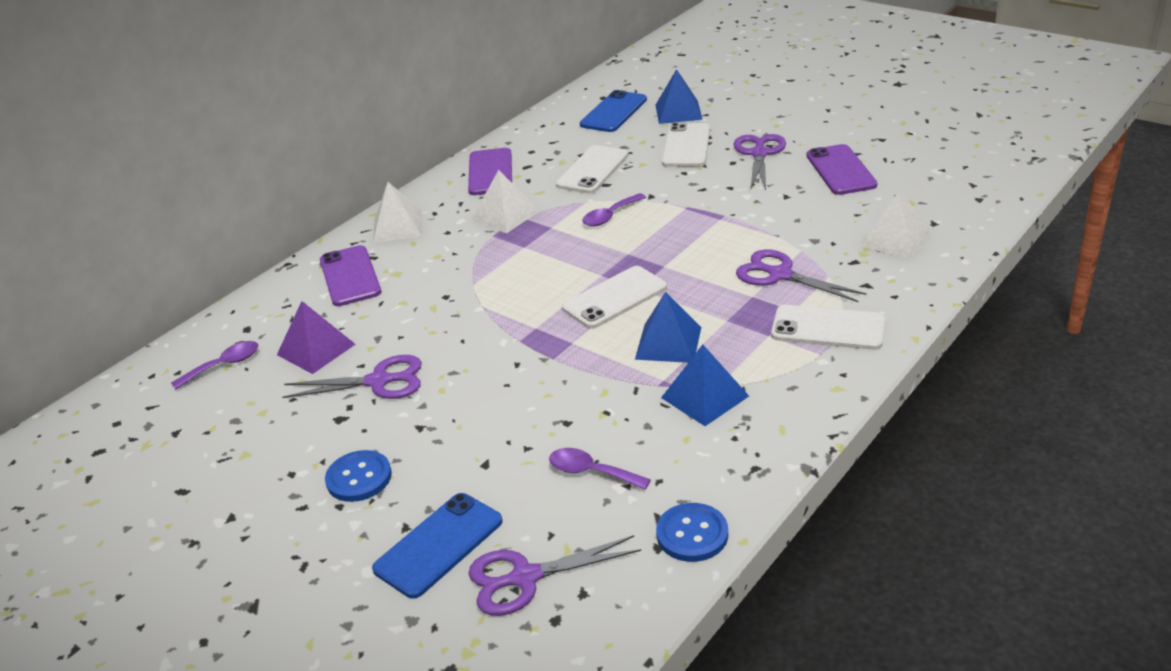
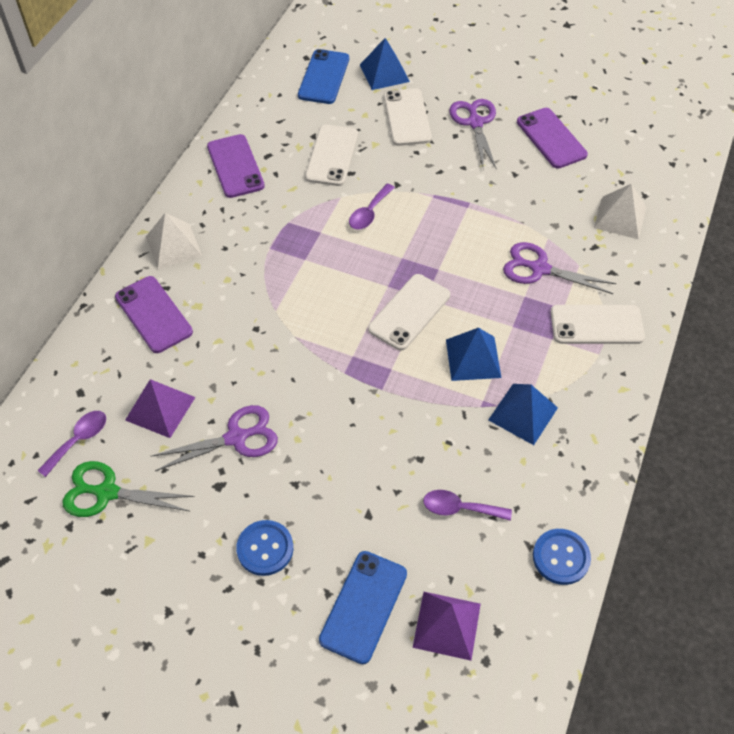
camera: 20 degrees left, 20 degrees up
(226, 410) = (107, 492): none -> green scissors
(505, 215) = (272, 221): white pyramid -> none
(525, 577) = (447, 625): purple scissors -> purple pyramid

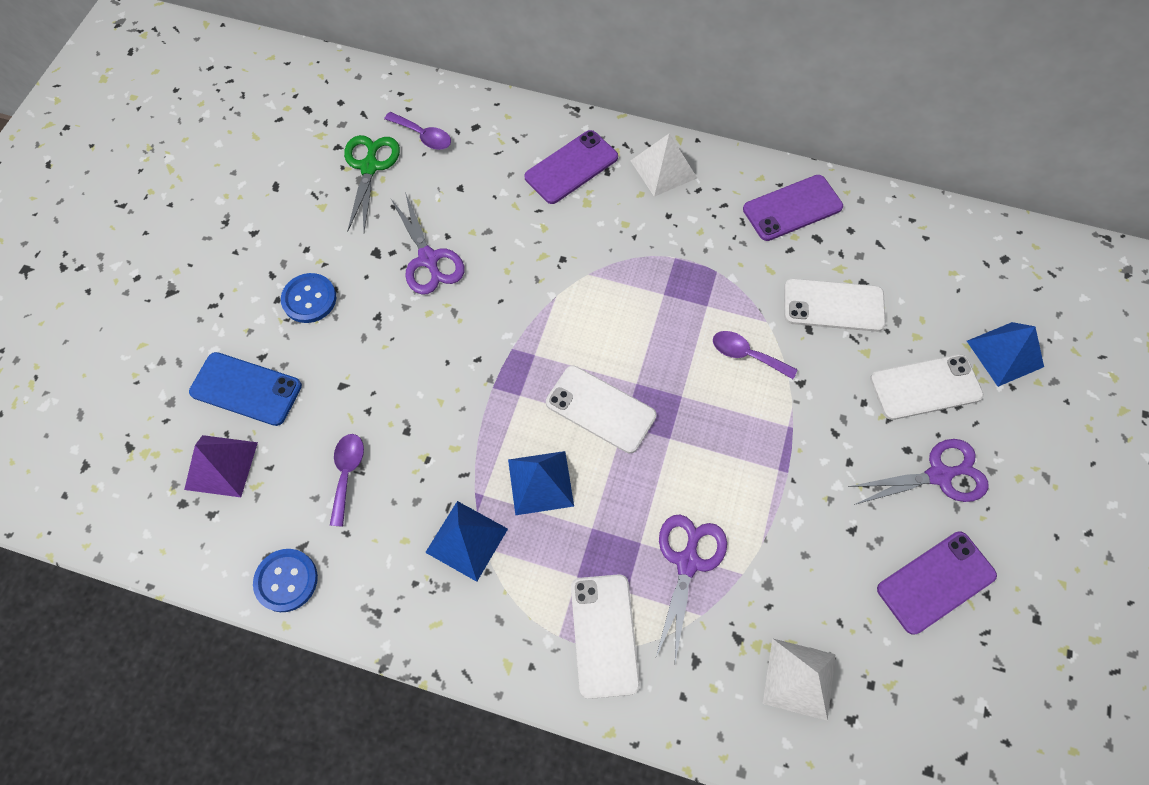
camera: 85 degrees right, 10 degrees up
(160, 408) = (460, 192): purple pyramid -> none
(323, 77) = (973, 282): blue phone -> none

